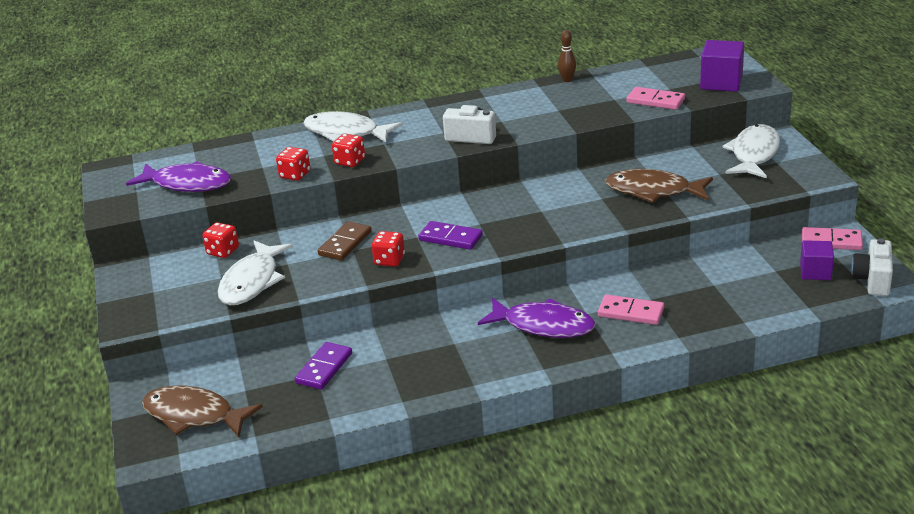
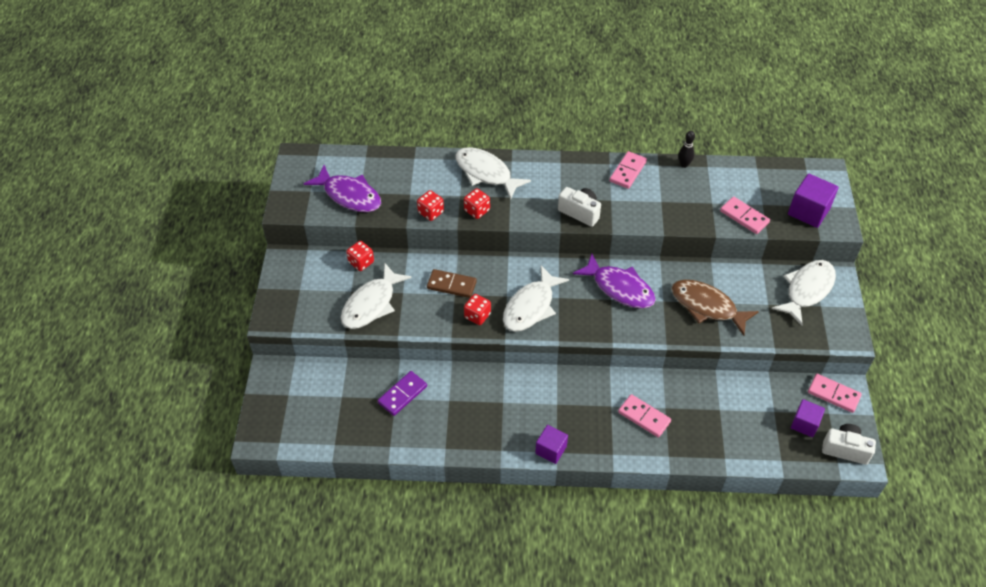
camera: 15 degrees right, 20 degrees up
(194, 415) = (300, 409): brown fish -> none
(345, 243) = (451, 285): brown domino -> brown domino turned 60 degrees clockwise
(450, 238) = (531, 306): purple domino -> white fish
(508, 97) = (628, 171): none -> pink domino
(535, 368) = (551, 450): none -> purple cube
(543, 325) = (574, 407): purple fish -> purple fish (619, 288)
(567, 80) = (684, 165): brown bowling pin -> black bowling pin
(872, 280) = (845, 449): white camera -> white camera turned 75 degrees clockwise

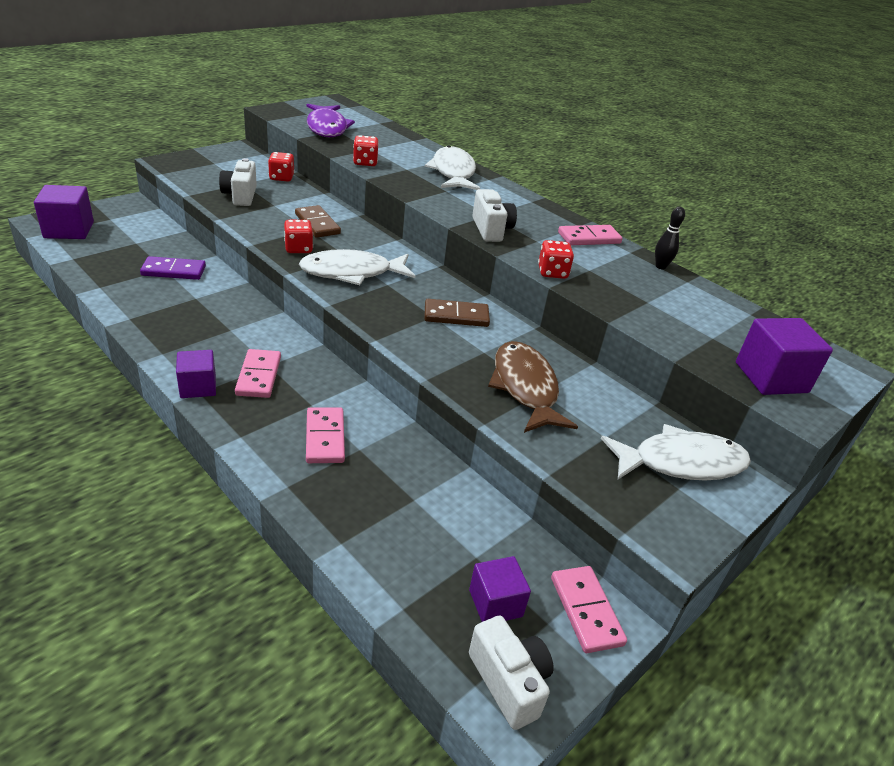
camera: 40 degrees right, 15 degrees down
(286, 428) = (69, 230): none -> purple cube
(371, 304) = (240, 196): white fish -> white camera
(477, 210) = (403, 181): red dice -> red dice (552, 272)
(619, 288) = (456, 316): purple fish -> brown domino
(744, 217) = (671, 331): pink domino -> pink domino (259, 376)

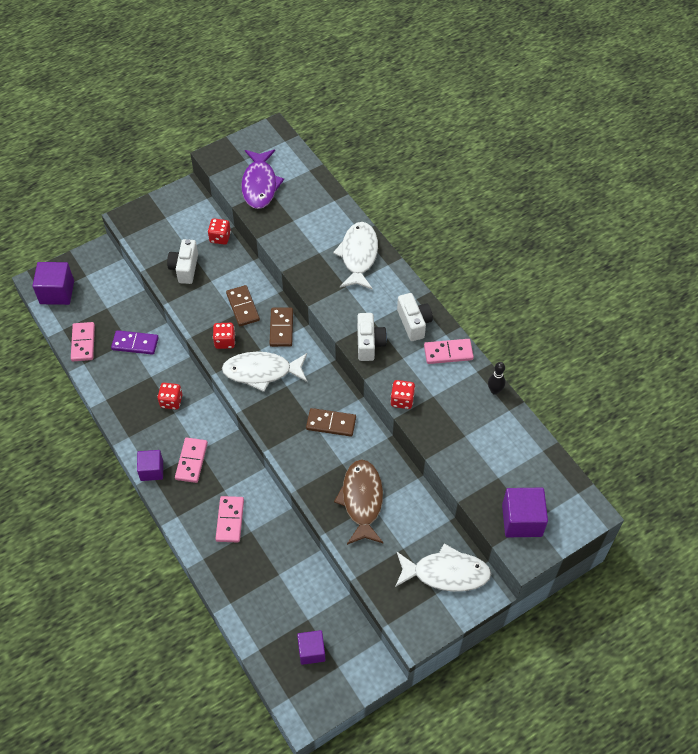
camera: 15 degrees right, 20 degrees up
(365, 162) = (285, 245): red dice -> red dice (171, 401)
(369, 240) = (281, 328): none -> brown domino
(509, 682) = (307, 698): white camera -> white camera (414, 323)
(586, 611) = (363, 661): pink domino -> pink domino (83, 343)

